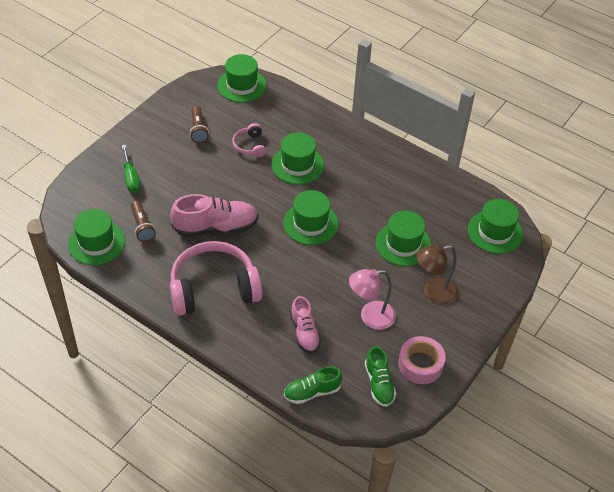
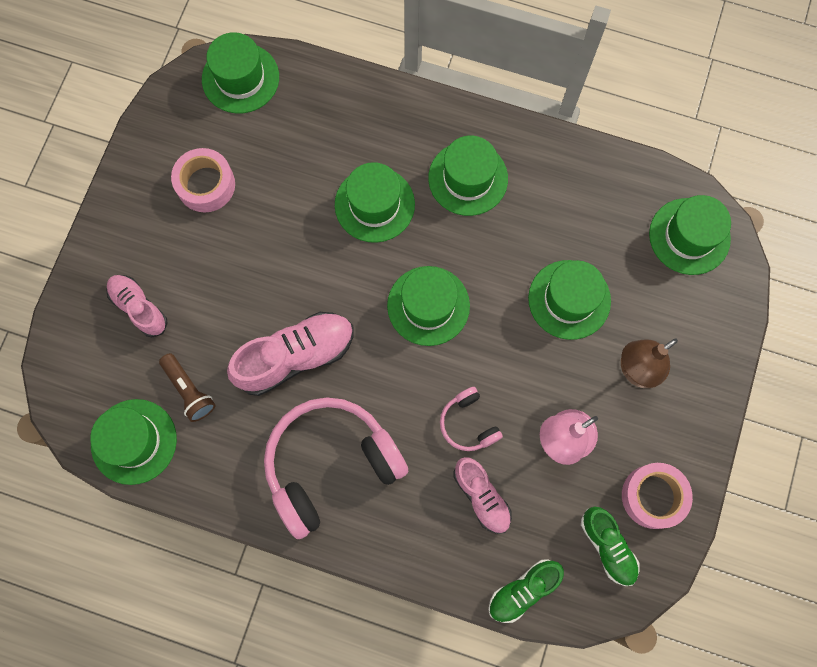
camera: 15 degrees left, 25 degrees up
(131, 178) = (139, 308): green screwdriver -> pink shoe
(198, 130) = (206, 185): brown flashlight -> pink tape
(250, 146) = (293, 191): pink headphones -> pink headphones (468, 423)
(361, 167) = (468, 178): none -> green hat

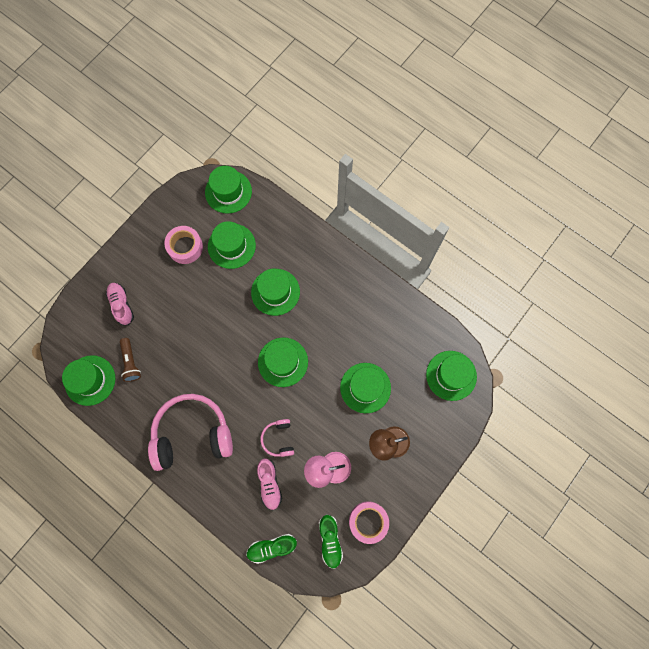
camera: 20 degrees right, 0 degrees up
(295, 356) = (197, 364): pink shoe -> none
(468, 178) = (335, 295): green hat -> green hat (231, 246)

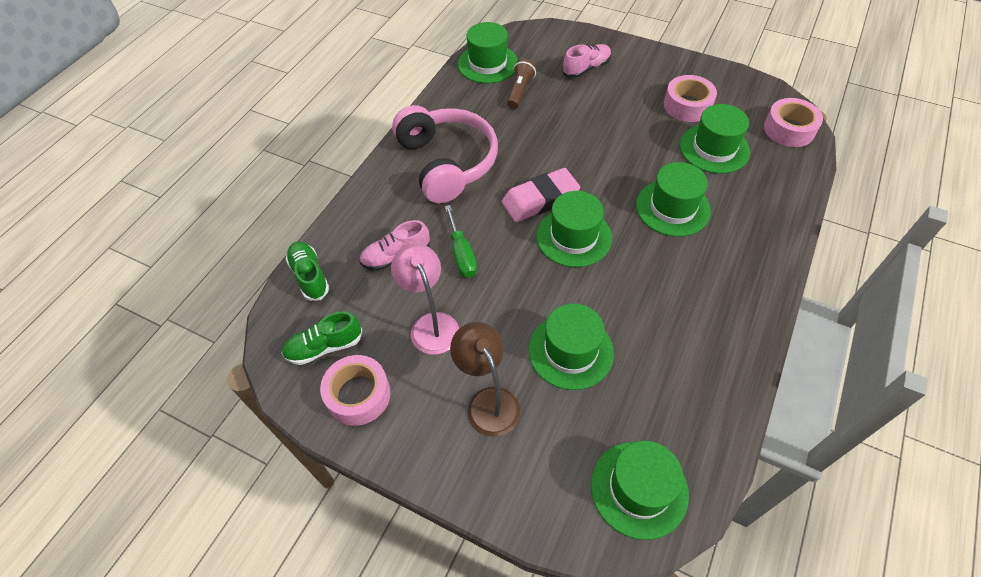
camera: 80 degrees right, 20 degrees down
(131, 362) = (520, 91): brown flashlight -> brown flashlight turned 135 degrees clockwise
(228, 192) = (789, 129): green hat -> pink tape
(245, 375) = (540, 199): none -> pink eraser
(278, 439) = (461, 254): pink headphones -> green screwdriver

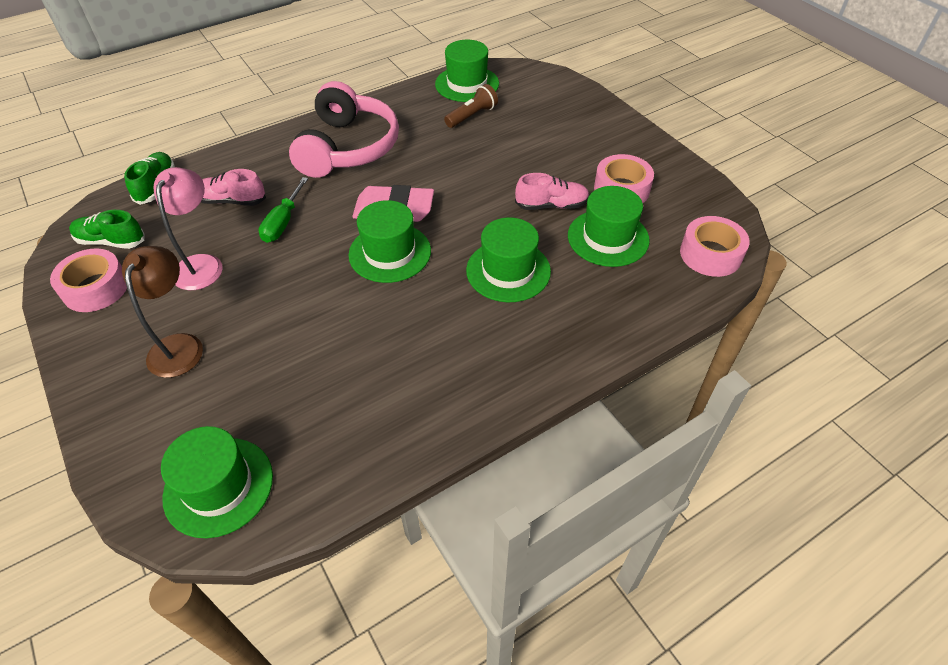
camera: 30 degrees right, 5 degrees down
(570, 351) = (286, 343): green hat -> none
(586, 68) = (554, 120): pink shoe -> pink shoe (551, 205)

